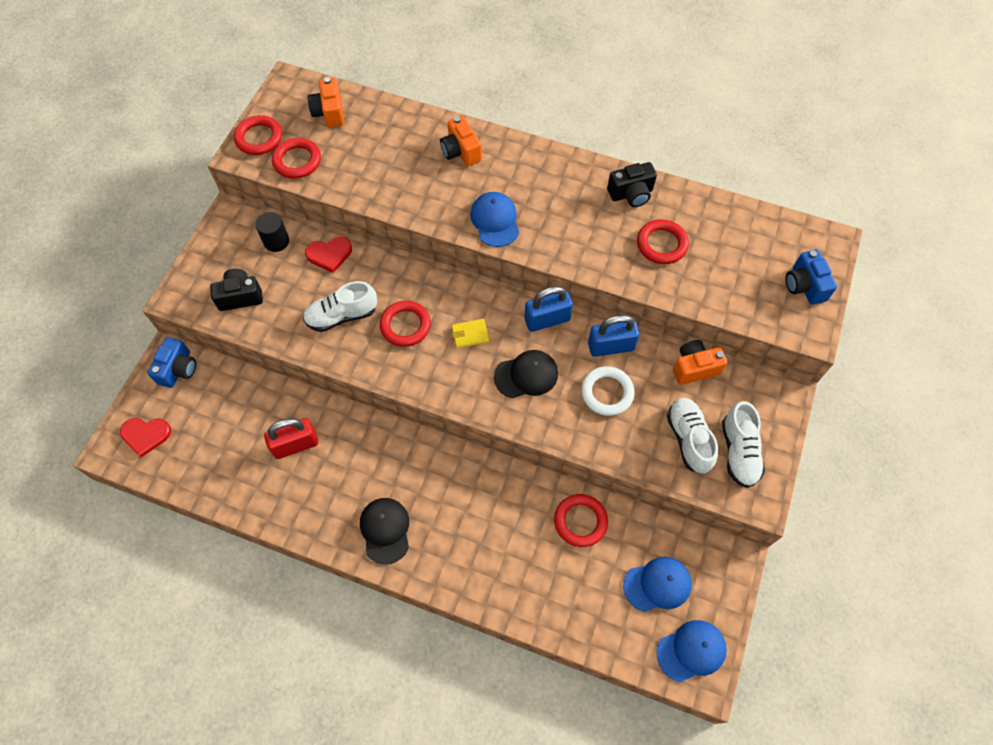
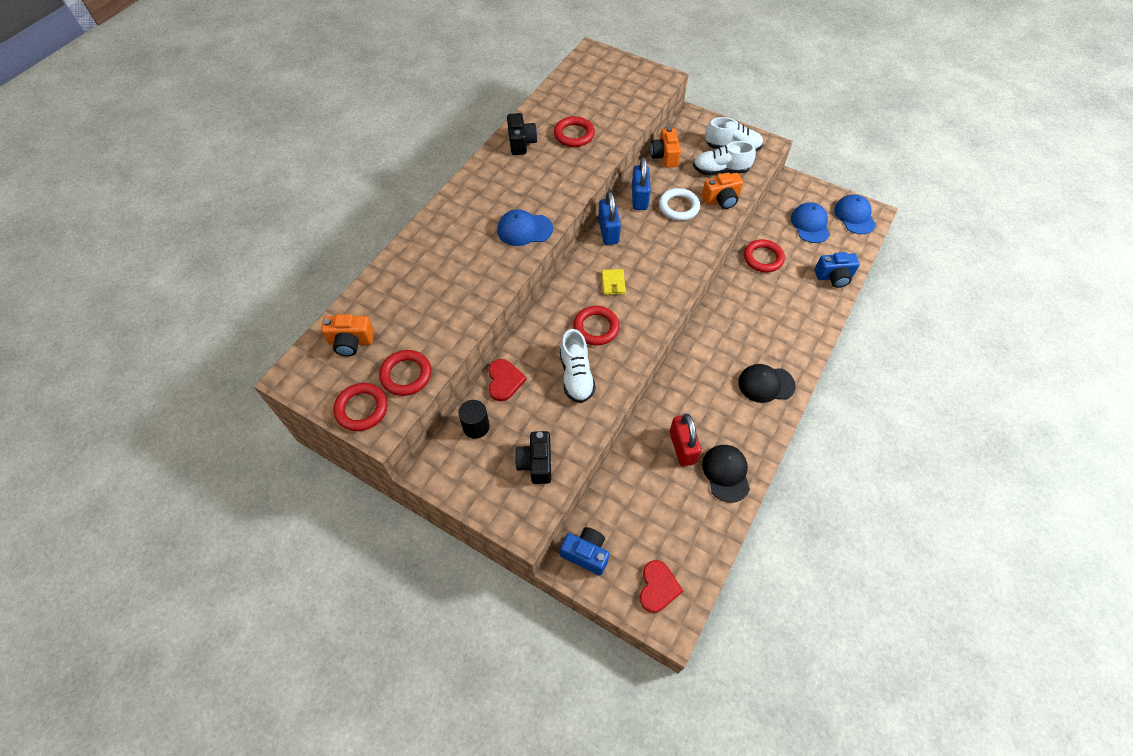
camera: 80 degrees left, 5 degrees down
(461, 151) = (440, 243): orange camera -> orange camera (721, 199)
(526, 375) = (657, 252): black cap -> black cap (726, 473)
(804, 286) = (626, 72): blue camera -> blue camera (834, 277)

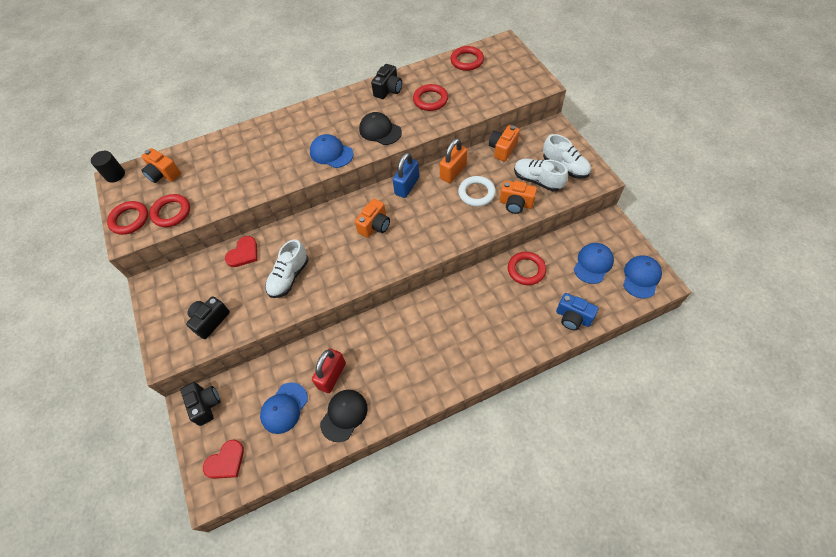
camera: 40 degrees right, 0 degrees up
(476, 426) = (200, 273): black cylinder -> black cylinder (115, 175)
(586, 553) = (205, 405): blue camera -> black camera
(596, 328) = (333, 251): red ring -> red ring (467, 61)
(613, 283) = (375, 225): yellow wallet -> orange camera
(639, 198) = (453, 172): blue padlock -> orange padlock
(666, 504) = (284, 408): none -> blue cap
(766, 384) = (435, 369): black cap -> black cap (380, 131)

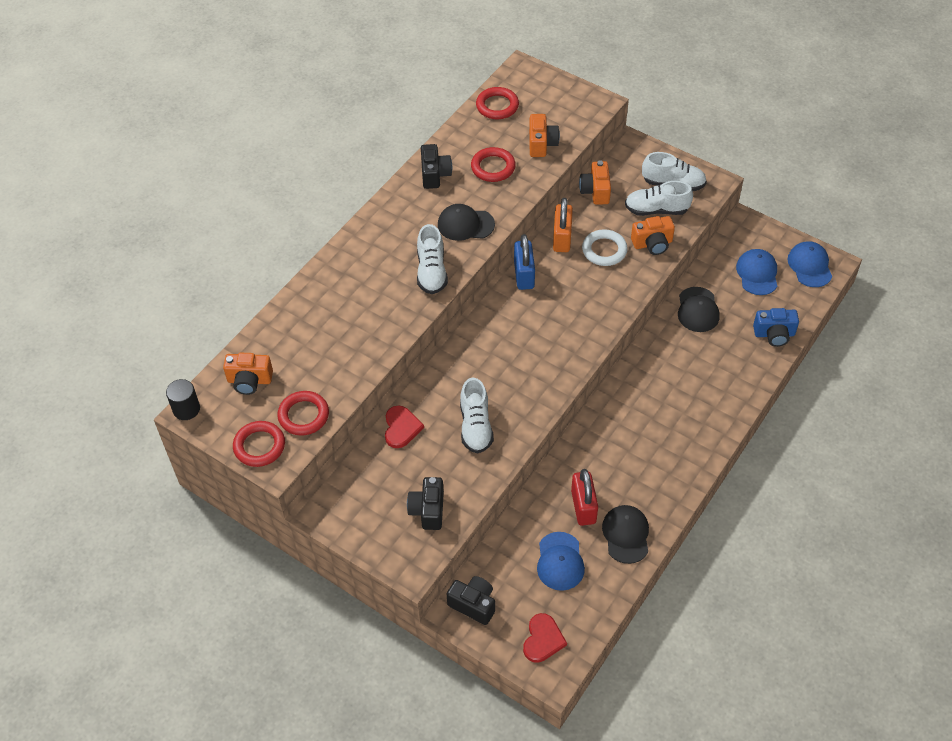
camera: 35 degrees left, 5 degrees down
(331, 153) = (431, 272): blue cap -> white shoe
(375, 225) = (523, 331): orange camera -> orange camera (541, 144)
(526, 270) = (698, 310): red ring -> black cap

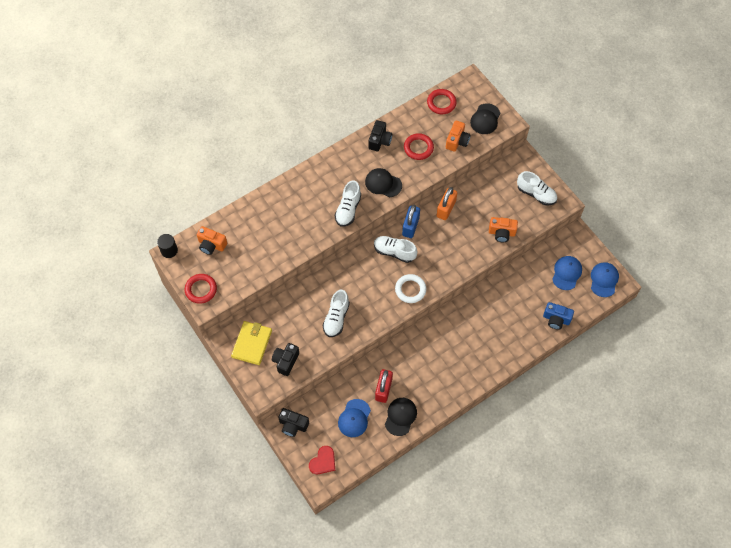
camera: 20 degrees right, 10 degrees up
(303, 415) = (233, 279): red ring -> none
(365, 503) = (252, 344): none -> yellow wallet
(401, 428) = (292, 303): red heart -> none
(473, 604) = (293, 425): black camera -> black camera turned 150 degrees clockwise
(595, 191) = (483, 182): orange camera -> none
(604, 250) = (469, 227): white ring -> white ring (410, 290)
(656, 210) = (516, 209): white shoe -> white shoe (394, 252)
(698, 310) = (515, 285): black cap -> black cap (485, 119)

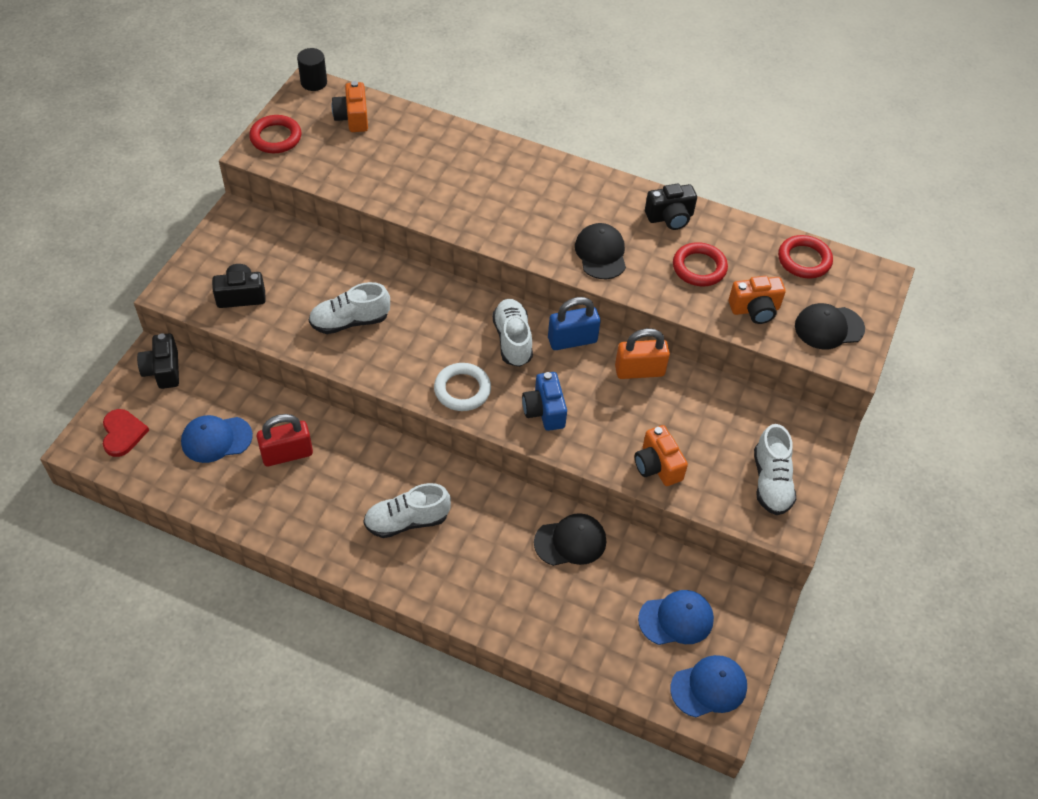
camera: 55 degrees right, 10 degrees down
(252, 344) = (246, 246): yellow wallet -> none
(323, 461) = (122, 433): red heart -> red heart turned 105 degrees counterclockwise
(348, 209) = (523, 233): white shoe -> white shoe (407, 521)
(400, 416) = (253, 498): black cap -> black cap (570, 541)
(556, 319) = (575, 644): blue camera -> blue camera (544, 411)

